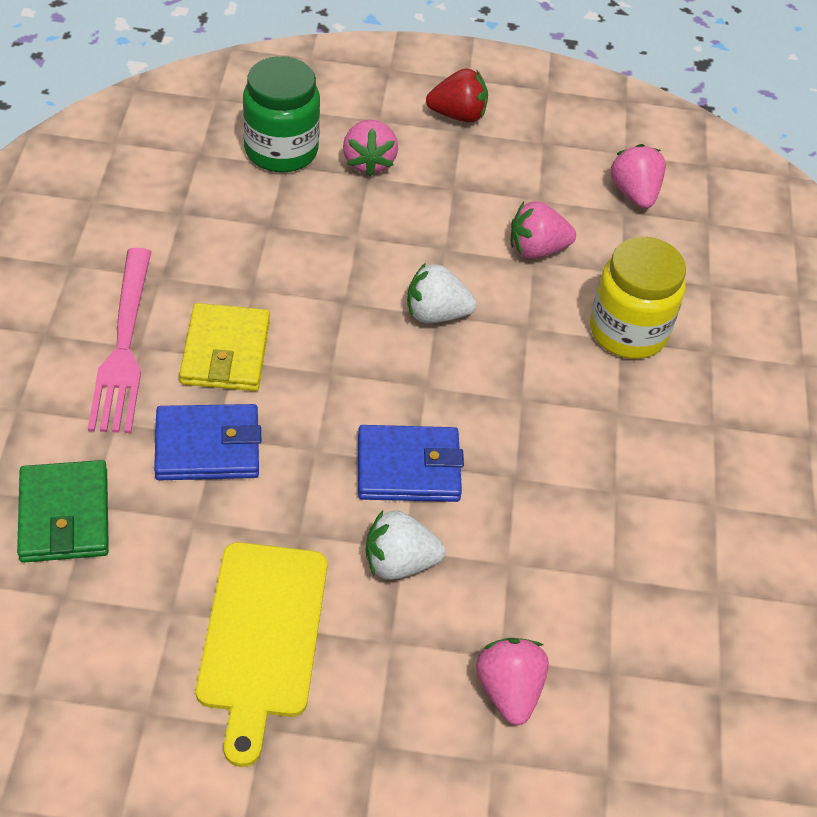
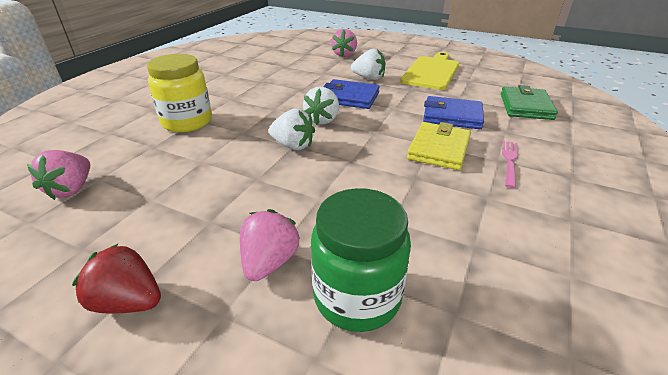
camera: 155 degrees left, 15 degrees down
(124, 348) = (509, 161): pink fork -> pink fork, size x0.53
(424, 384) = (322, 120): none -> white strawberry
(536, 249) = (192, 167): pink strawberry -> none

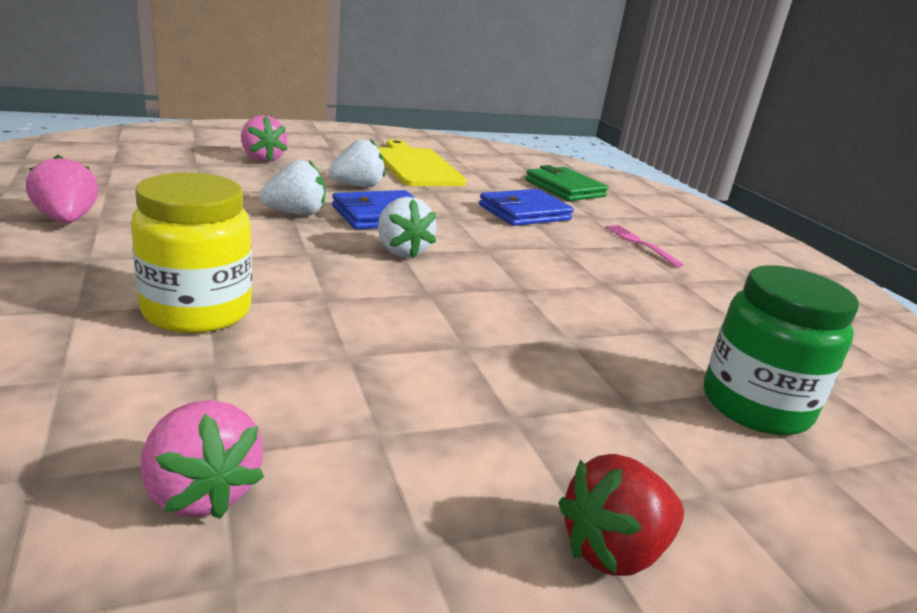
camera: 50 degrees left, 10 degrees down
(269, 262) = (648, 420): pink strawberry -> pink strawberry (67, 220)
(293, 146) = (428, 293): white strawberry -> white strawberry (295, 213)
(438, 149) = (572, 249): yellow wallet -> none

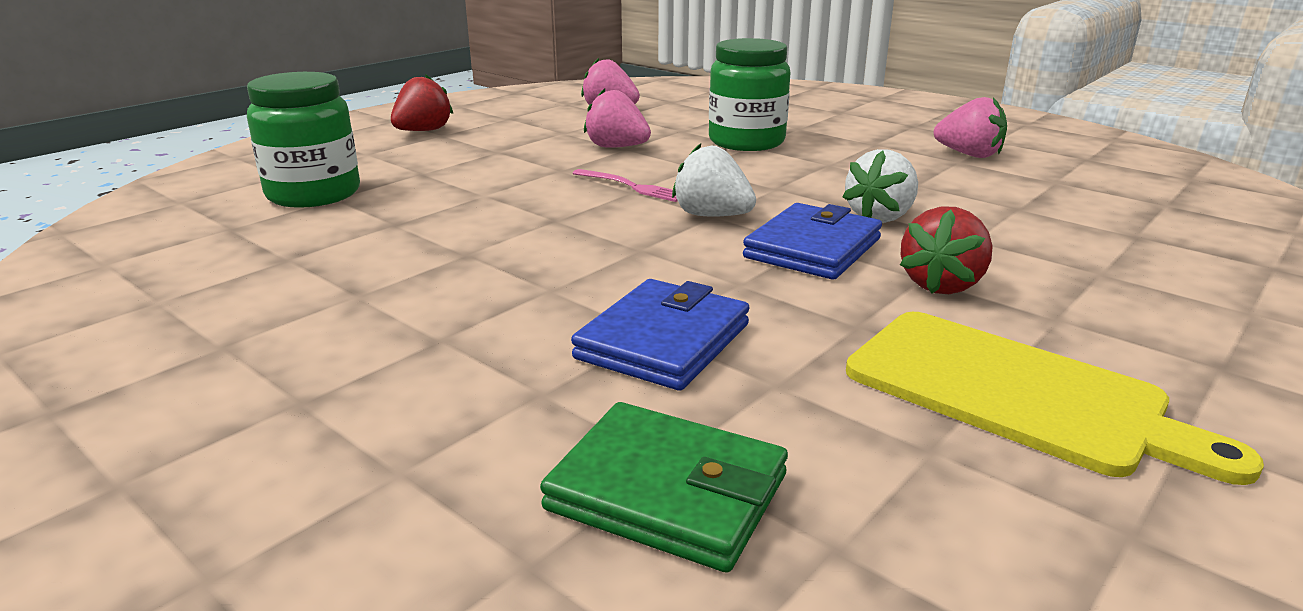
camera: 155 degrees right, 0 degrees up
(197, 311) = (746, 142): yellow jar -> green jar
(262, 159) = (1150, 280): pink strawberry -> pink strawberry (616, 147)
(357, 186) = (942, 285): white strawberry -> red strawberry
(639, 243) = (425, 350): pink fork -> pink fork (633, 187)

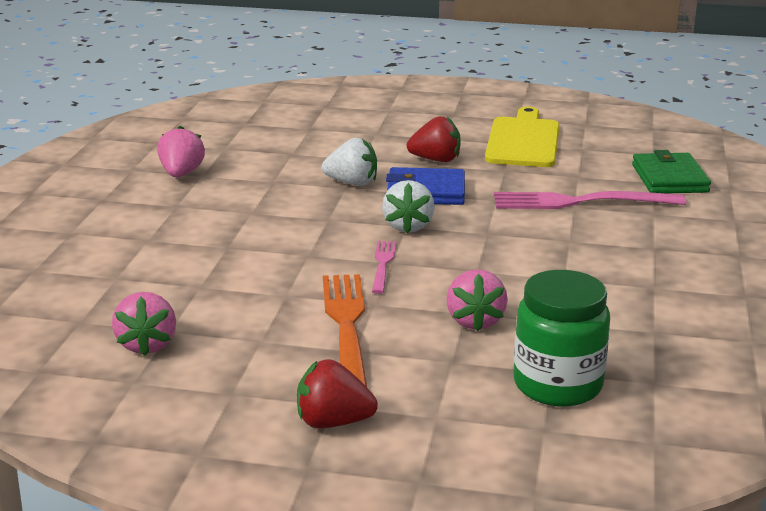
camera: 120 degrees left, 0 degrees up
(539, 155) = (346, 326): none -> orange fork
(616, 147) = (287, 299): pink strawberry -> pink strawberry (475, 321)
(663, 341) = (579, 202): blue wallet -> pink fork
(746, 142) = (217, 251): green jar -> none

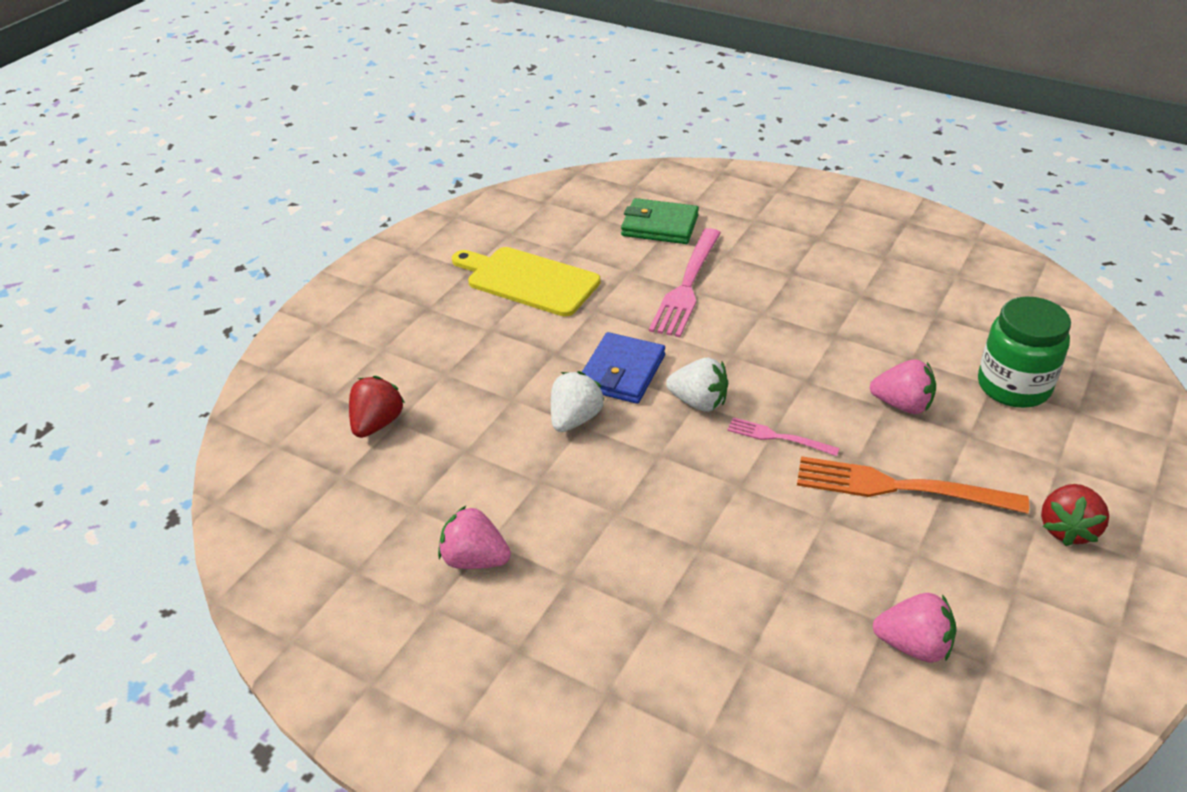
camera: 70 degrees left, 15 degrees up
(436, 160) = (545, 347): red strawberry -> red strawberry (377, 424)

